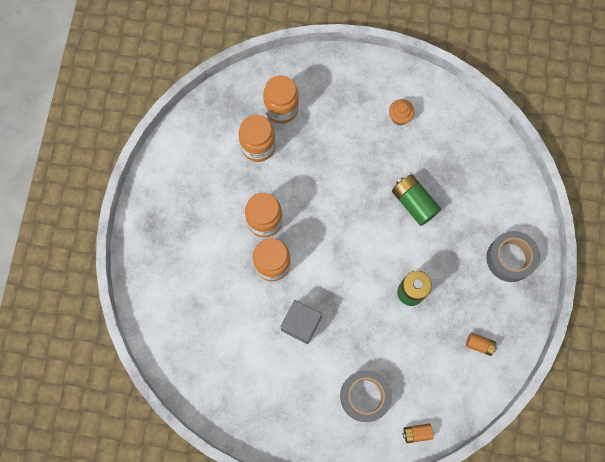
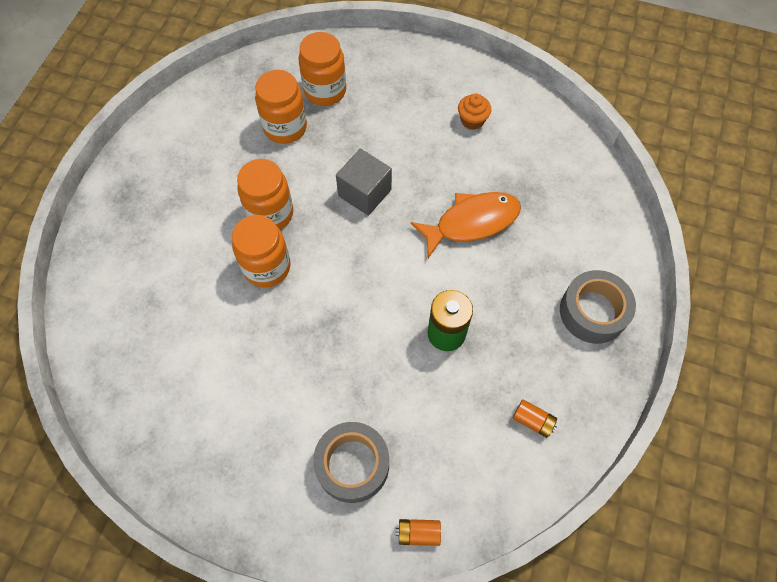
camera: 10 degrees right, 10 degrees down
(301, 324) = (286, 349): grey cube -> grey cube (365, 193)
(414, 203) = (472, 222): green battery -> orange fish

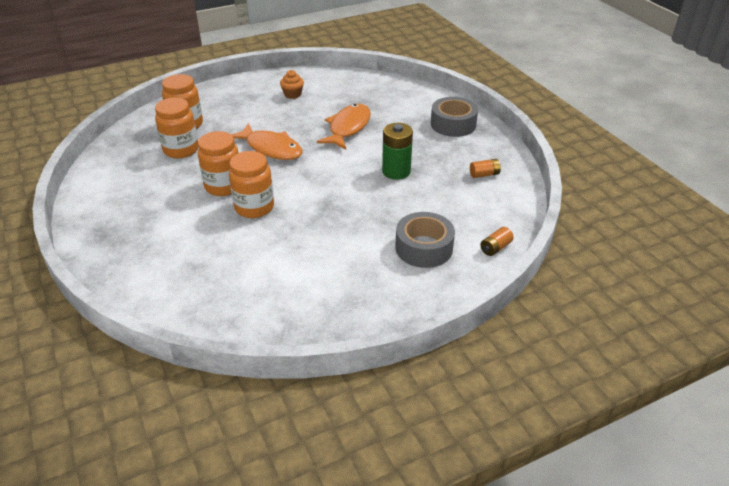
camera: 45 degrees left, 25 degrees down
(365, 193) = (271, 148): grey cube -> orange fish

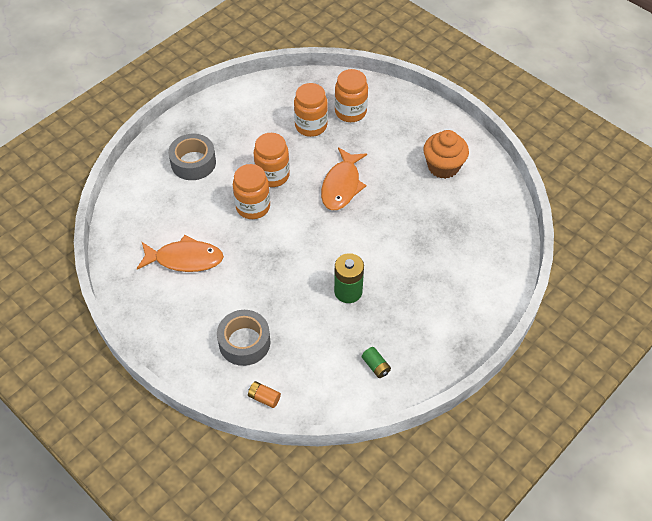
camera: 70 degrees right, 15 degrees up
(292, 94) = (443, 166): orange cupcake -> orange cupcake, size x1.77
(348, 128) = (405, 231): orange fish -> orange fish (185, 259)
(453, 124) = (457, 318): grey tape -> grey tape (193, 162)
(484, 174) = (376, 366): orange battery -> green battery

